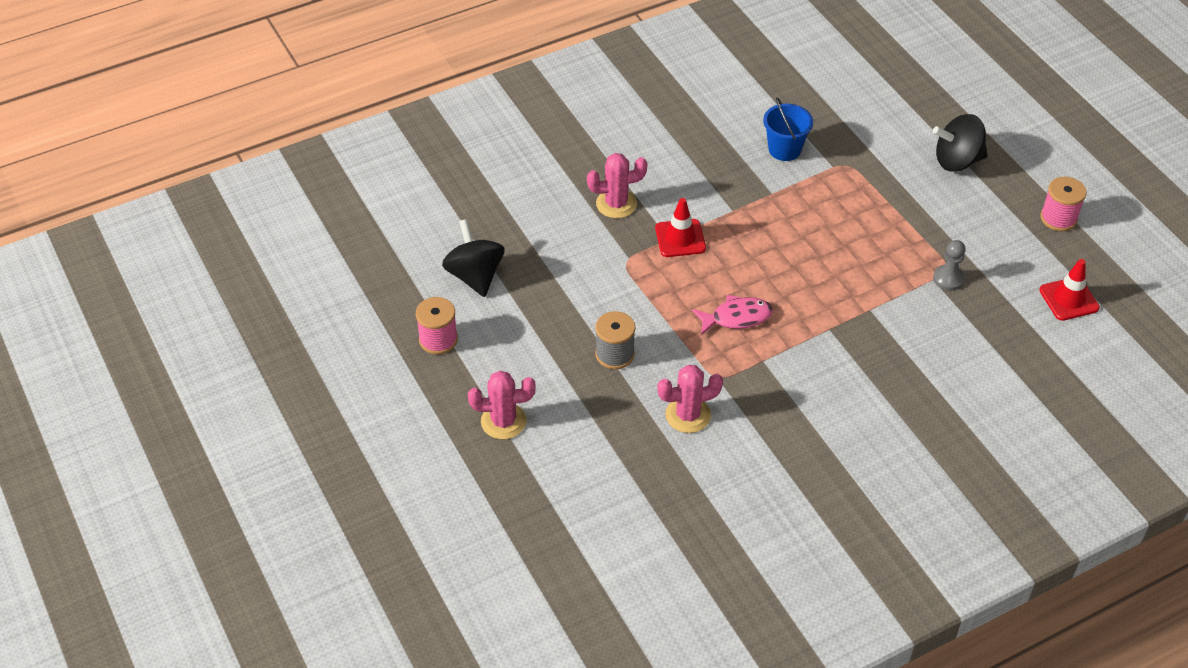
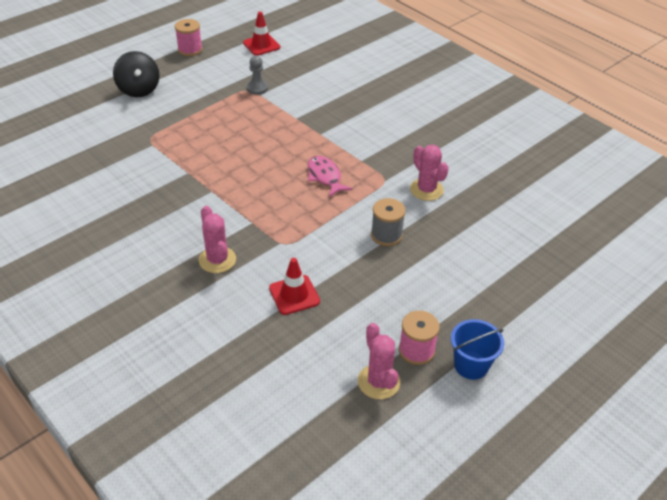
camera: 105 degrees left, 5 degrees down
(475, 276) = (331, 341): black spinning top -> none
(503, 421) = (481, 288): pink cactus -> pink cactus (378, 382)
(680, 238) = (250, 216): red traffic cone -> red traffic cone (294, 295)
(784, 149) = (135, 170): blue bucket -> blue bucket (471, 365)

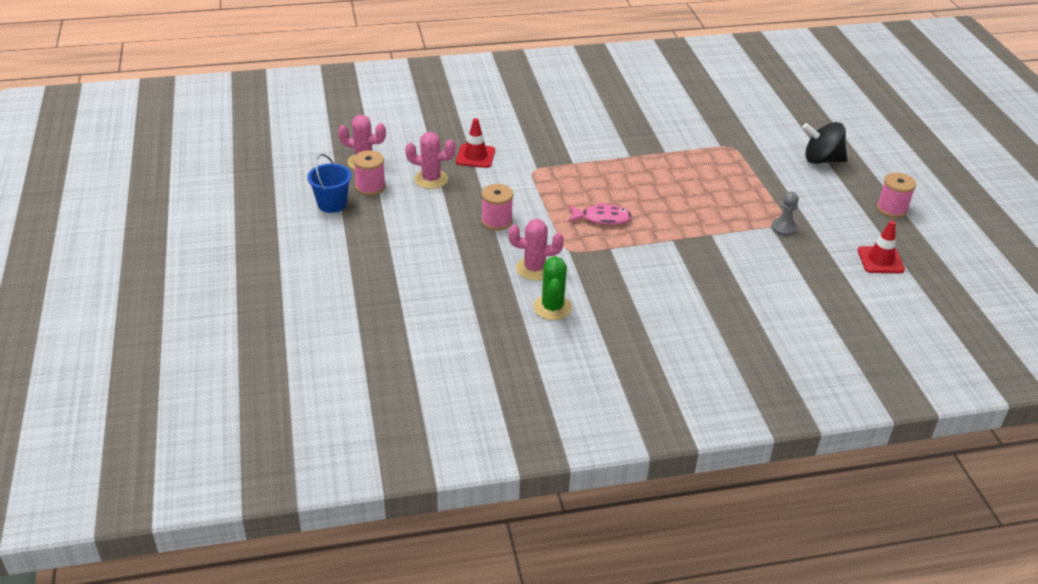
camera: 120 degrees right, 5 degrees down
(217, 260) = (543, 136): pink cactus -> pink cactus (431, 179)
(386, 235) = (496, 221): grey spool -> pink spool
(460, 165) = (552, 307): none -> green cactus

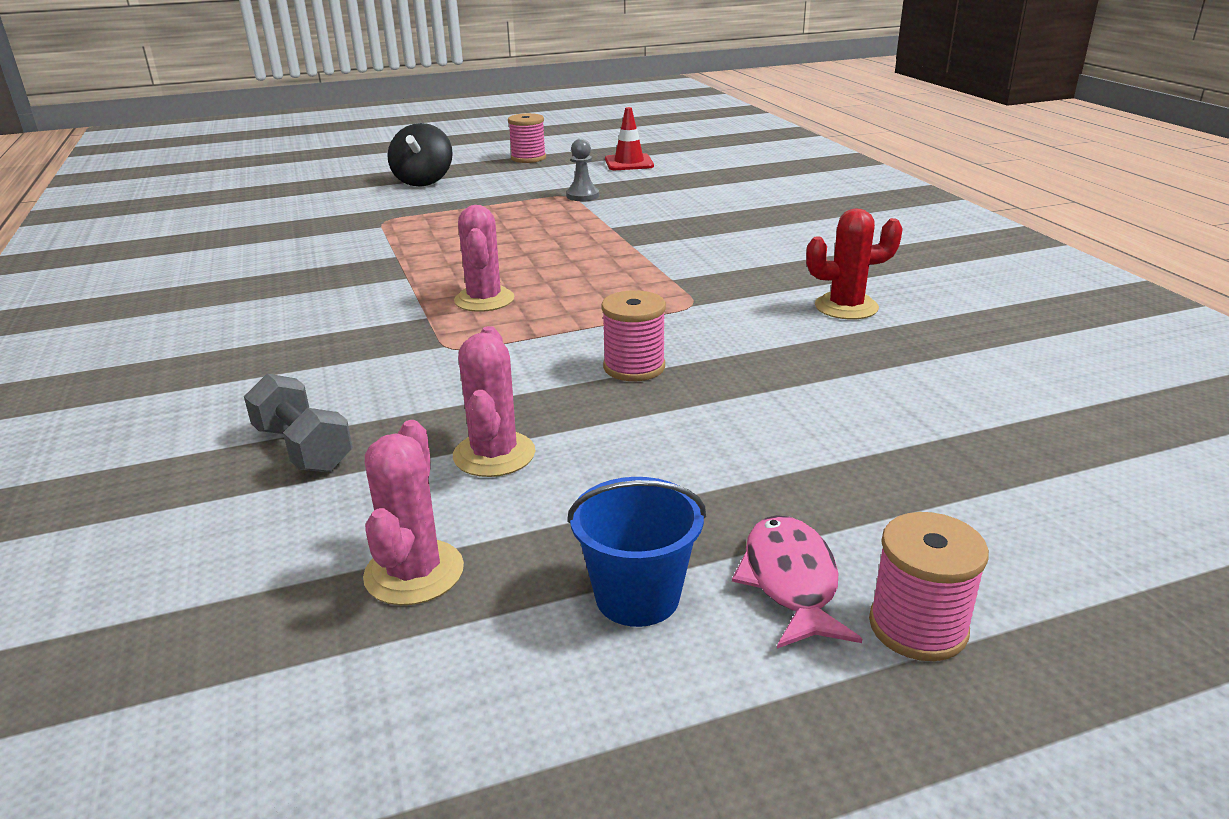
camera: 95 degrees left, 10 degrees down
(370, 187) = (540, 540): pink spool -> pink spool (918, 627)
(452, 137) = (303, 448): none -> grey dumbbell
(475, 156) = (396, 410): red traffic cone -> none
(534, 269) = (758, 326): pink cactus -> pink cactus (484, 300)
(552, 307) = (846, 307): green cactus -> red cactus
(602, 218) = (594, 287): pink fish -> pink fish (790, 582)

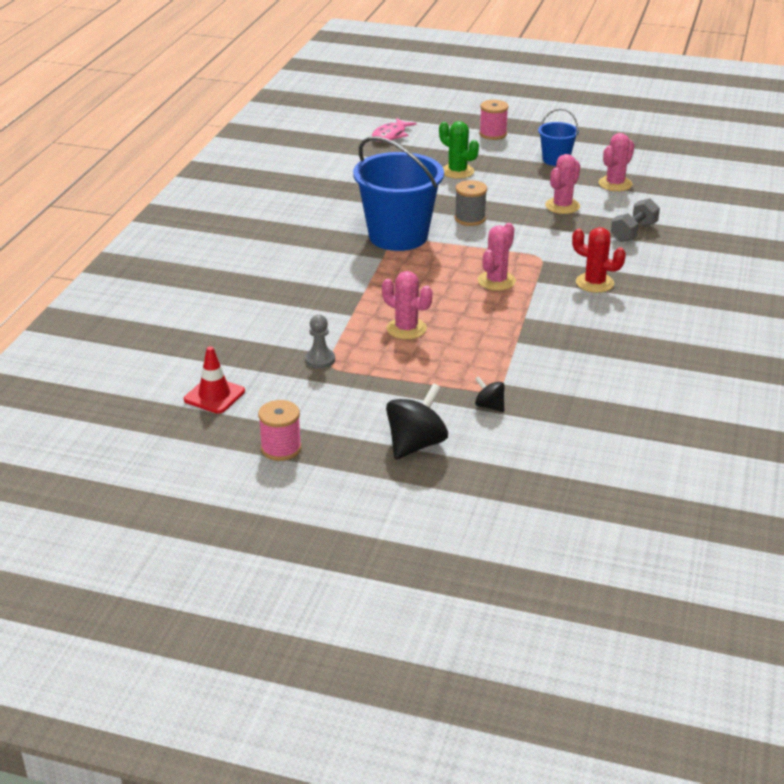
camera: 145 degrees left, 5 degrees up
(303, 448) = (633, 232): grey dumbbell -> grey dumbbell turned 45 degrees clockwise
(380, 211) = (489, 406): none -> black spinning top
(534, 232) = (406, 329): none -> pink cactus
(634, 367) = (470, 219): pink spool -> grey spool
(697, 307) = (398, 236): none -> blue bucket
(790, 582) = (510, 149): pink fish -> pink fish (391, 135)
(800, 454) = (457, 171): none -> green cactus
(846, 307) = (332, 211): red cactus -> red cactus (594, 283)

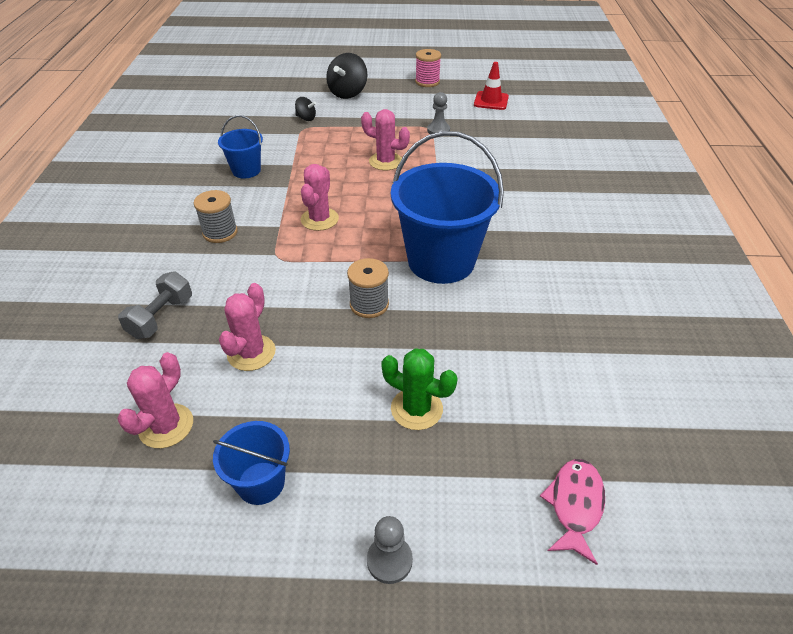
camera: 165 degrees right, 10 degrees up
(493, 134) = (389, 560): pink spool -> grey pawn
(571, 341) = (246, 170): none -> blue bucket
(594, 283) = (220, 232): red cactus -> grey spool

